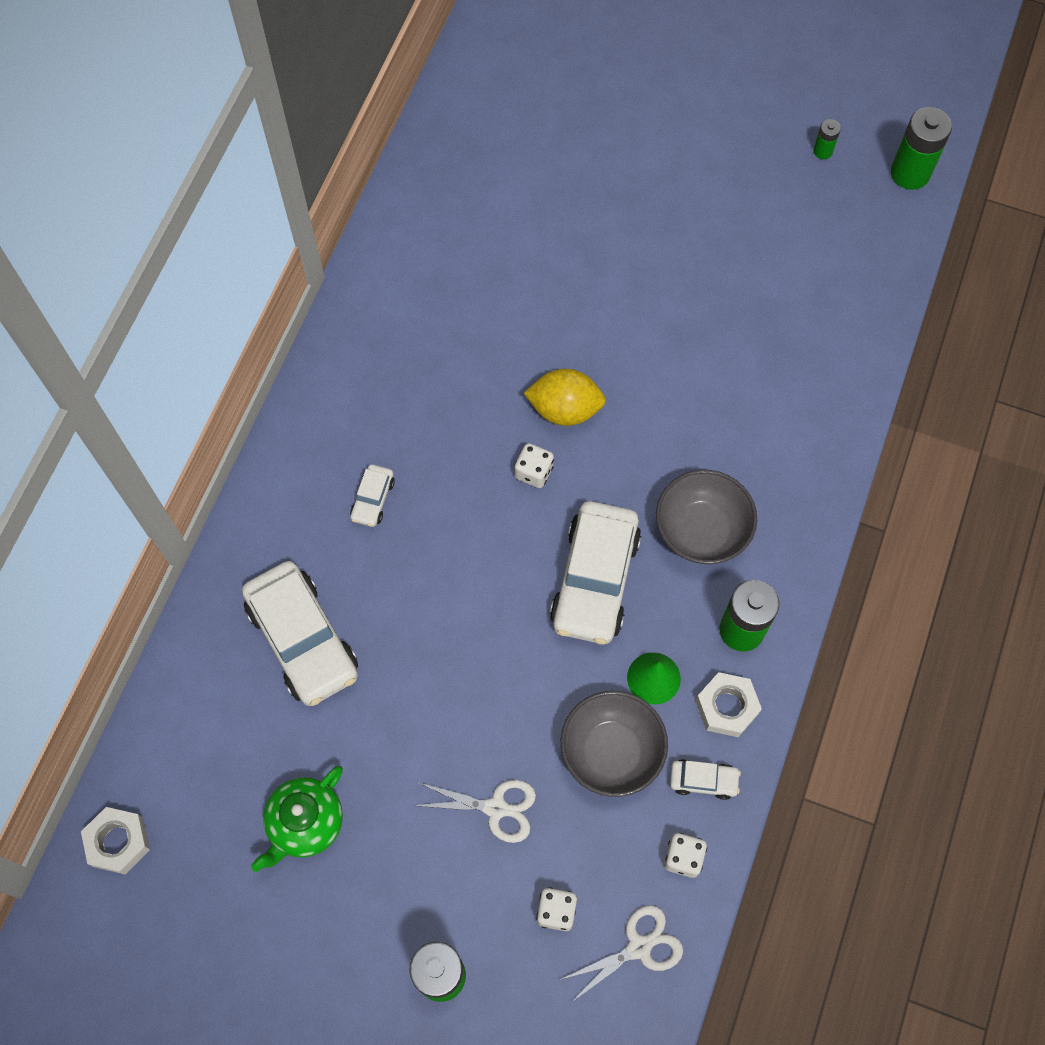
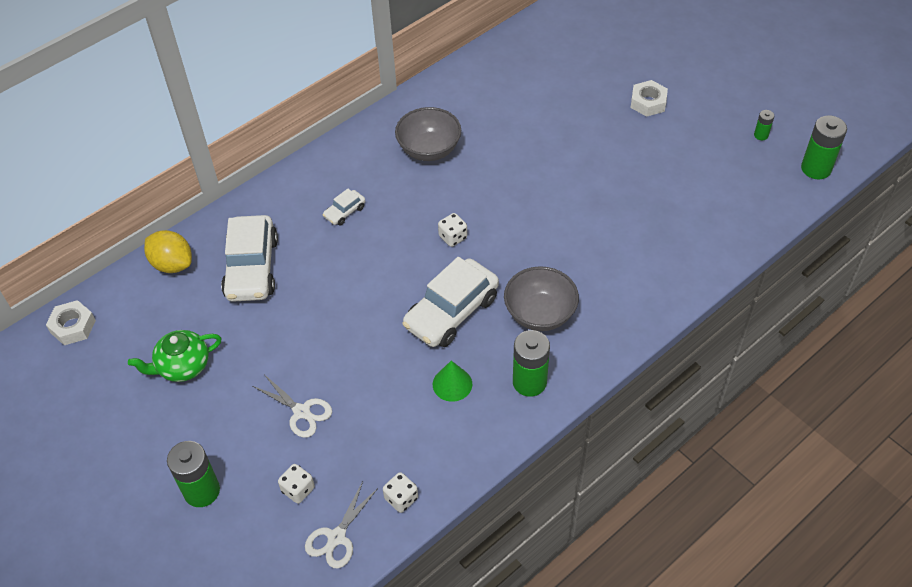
camera: 30 degrees right, 15 degrees down
(564, 409) = (495, 211): yellow lemon -> yellow lemon (172, 264)
(611, 752) = (396, 414): grey bowl -> grey bowl (429, 149)
(639, 947) = (336, 537): white scissors -> white scissors turned 120 degrees clockwise
(703, 780) = (445, 459): white car -> none
(727, 707) = (490, 423): white nut -> white nut (648, 102)

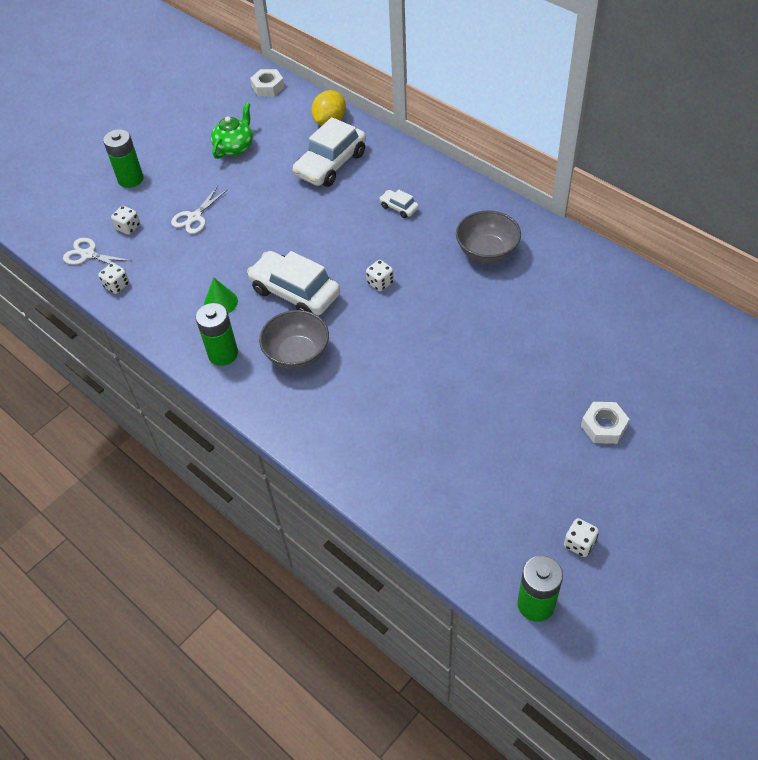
camera: 85 degrees right, 0 degrees up
(183, 366) = (235, 147): green teapot -> green teapot turned 60 degrees clockwise
(252, 268) = (331, 164): white car -> white car turned 45 degrees counterclockwise
(761, 135) = (579, 543): green battery -> white dice

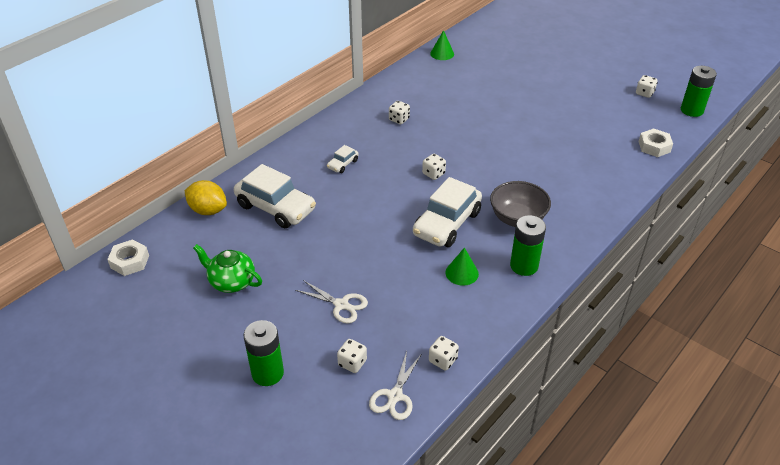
camera: 95 degrees left, 10 degrees down
(487, 252) = (399, 119): grey bowl -> white dice
(603, 426) = (555, 79): white nut -> white nut (654, 146)
(654, 296) = (442, 53): none -> green cone

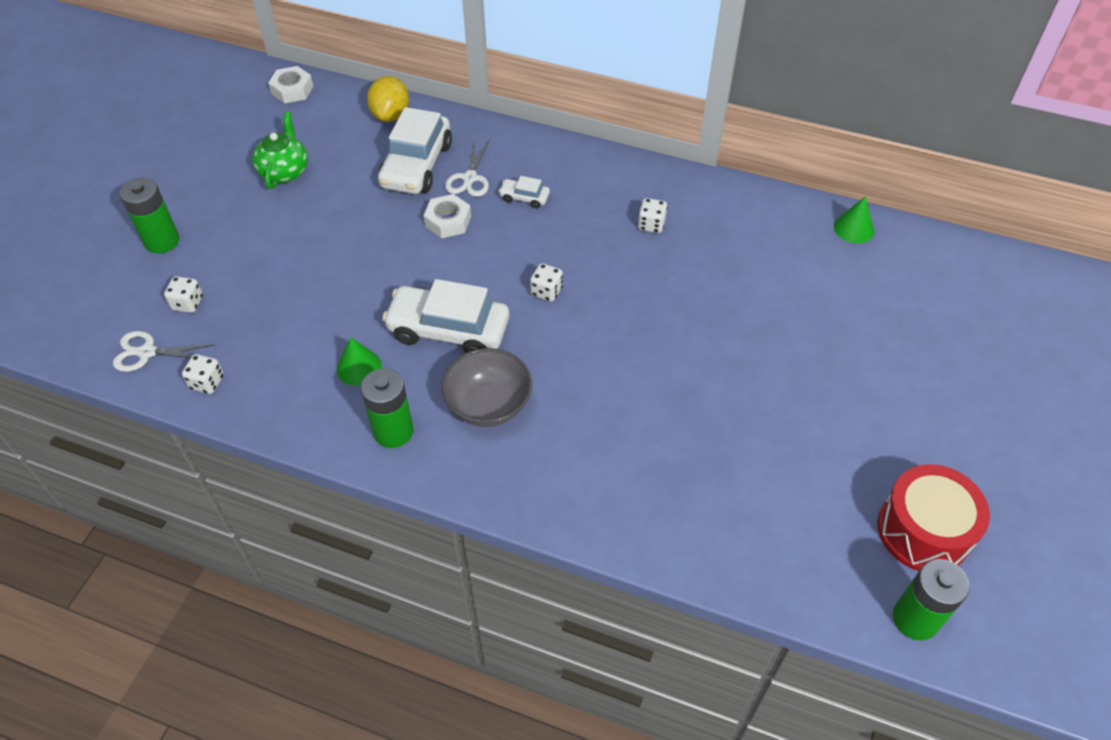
camera: 70 degrees right, 10 degrees up
(341, 305) = (273, 269): white scissors -> white scissors (469, 178)
(644, 93) = (923, 531): white dice -> red drum
(654, 146) = (759, 565): white nut -> white nut (448, 221)

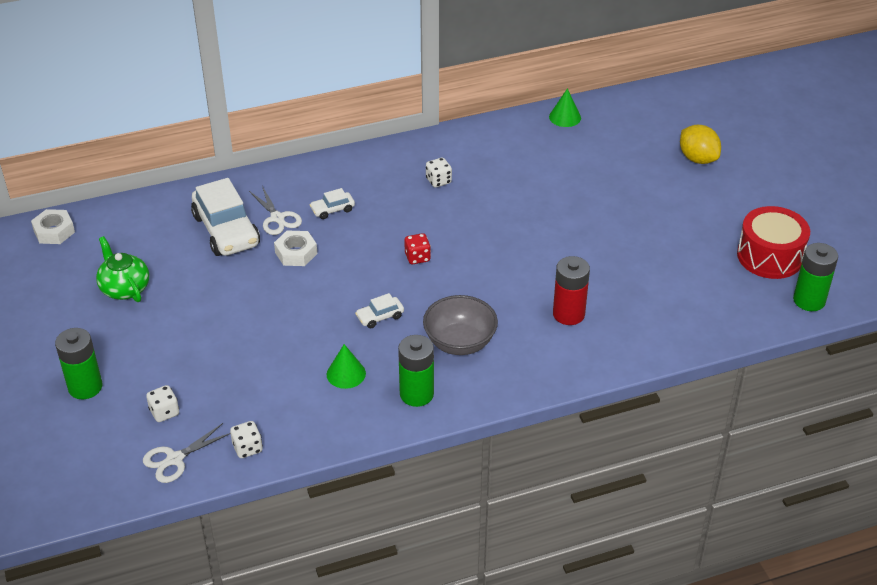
camera: 40 degrees left, 10 degrees down
(390, 115) = (162, 208): yellow lemon -> yellow lemon (697, 159)
(448, 330) = (380, 317): white car -> white car, size x0.46
(546, 291) = (417, 257): white dice -> red dice
(624, 447) = (568, 314): none -> red battery

